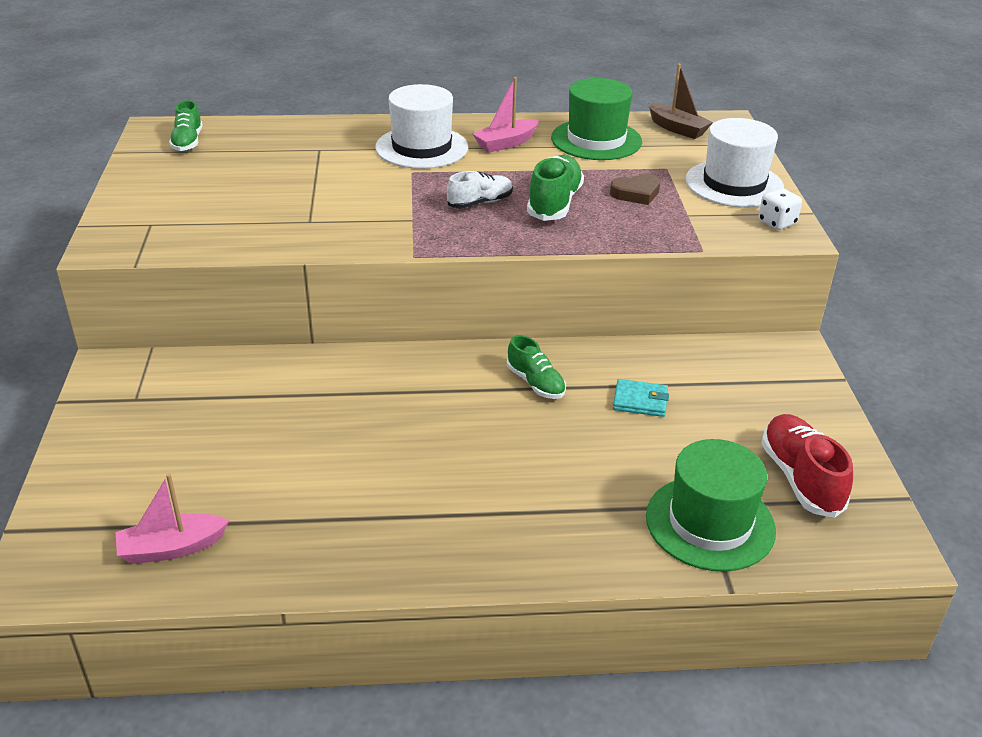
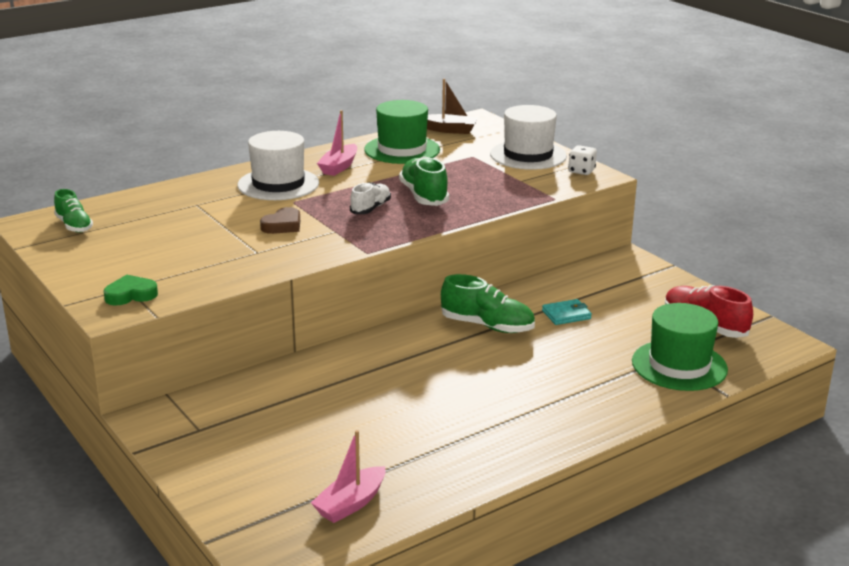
camera: 30 degrees left, 10 degrees down
(142, 233) = (131, 295): none -> green heart
(535, 383) = (487, 326): green shoe -> green shoe, size x1.52
(636, 193) = (471, 176): brown heart -> brown heart (283, 225)

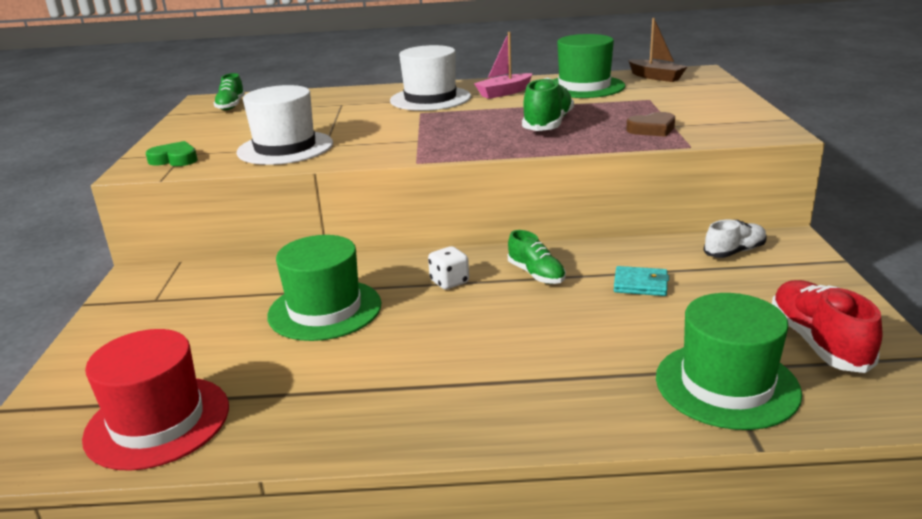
camera: 35 degrees right, 0 degrees up
(283, 225) = (381, 129): brown heart -> brown heart (652, 129)
(350, 504) = (157, 422): pink boat -> red hat
(361, 395) = (325, 310): none -> green hat
(370, 208) = (480, 127): white shoe -> white shoe (734, 252)
(487, 326) = (536, 274): green shoe -> green shoe, size x0.66
(528, 155) = (713, 105): white hat -> white hat (285, 148)
(581, 171) = (758, 126): white dice -> white dice (449, 282)

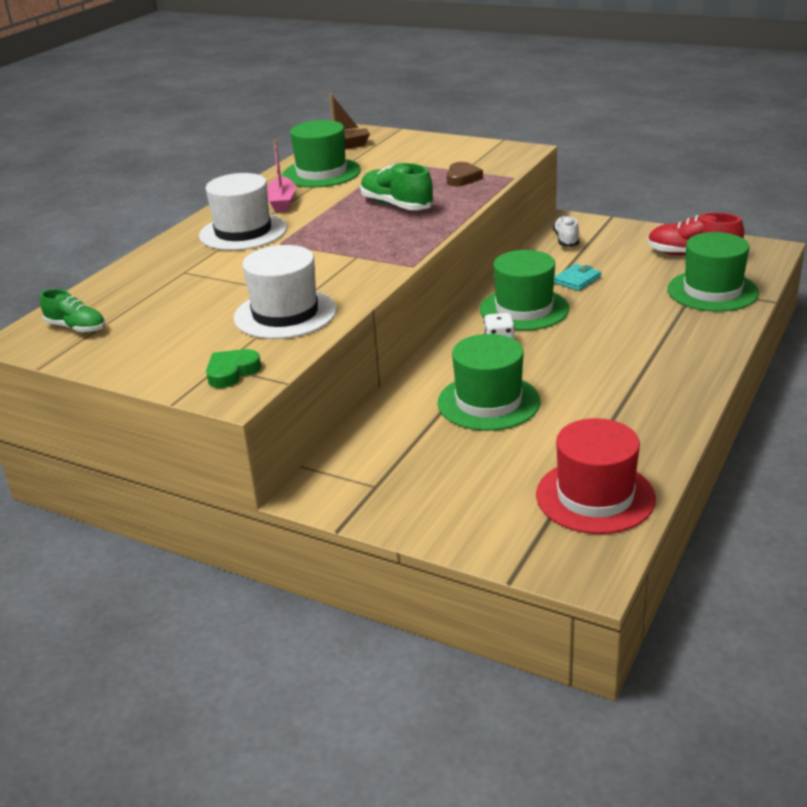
camera: 60 degrees left, 5 degrees up
(536, 274) = (524, 309): green shoe -> green hat

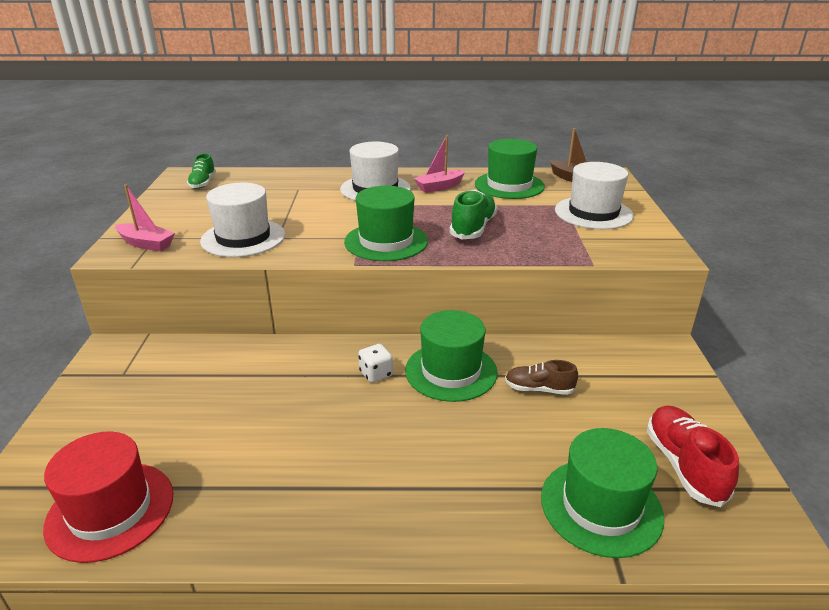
camera: 60 degrees right, 0 degrees up
(232, 372) = (146, 244): green heart -> pink boat
(423, 156) = (593, 213): none -> white hat
(462, 178) = (562, 241): brown heart -> none
(488, 402) = (266, 396): green hat -> green hat (386, 241)
(566, 240) = (623, 359): white shoe -> none
(577, 280) = (539, 389): turquoise wallet -> brown shoe

